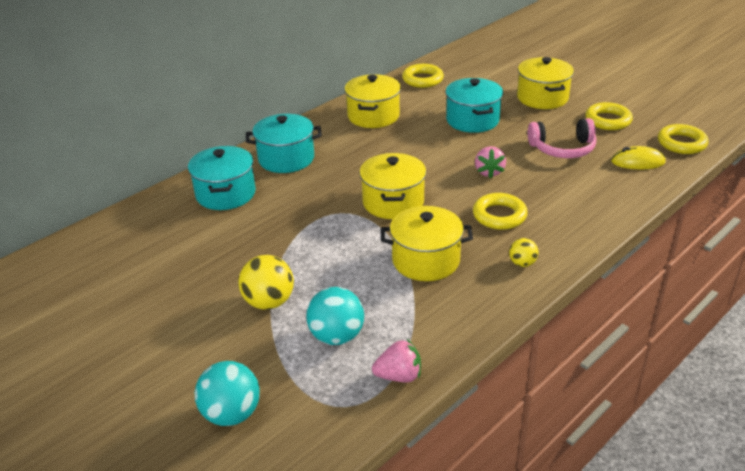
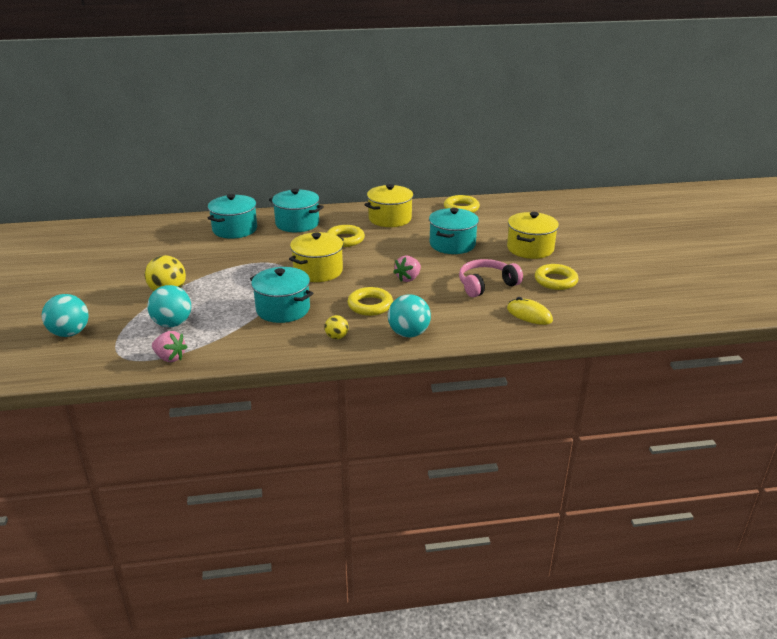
camera: 35 degrees right, 5 degrees down
(426, 260) = (283, 309): yellow pot -> turquoise pot
(562, 149) = (486, 285): pink headphones -> pink headphones turned 120 degrees clockwise
(576, 227) = (408, 334): none -> turquoise ball
(681, 143) = (589, 317): yellow ring -> yellow ring (345, 239)

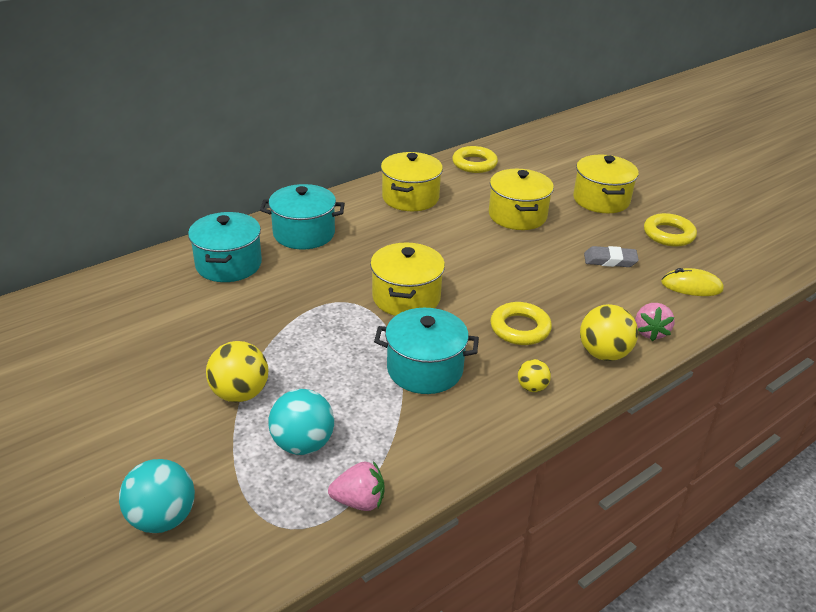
camera: 30 degrees left, 5 degrees up
(345, 239) = (389, 241): yellow ring -> none
(408, 278) = (521, 276): pink strawberry -> pink strawberry (650, 332)
(408, 334) = (603, 354): turquoise ball -> yellow ball
(452, 244) = (517, 215): turquoise pot -> yellow pot
(486, 285) = (610, 260): pink headphones -> grey eraser

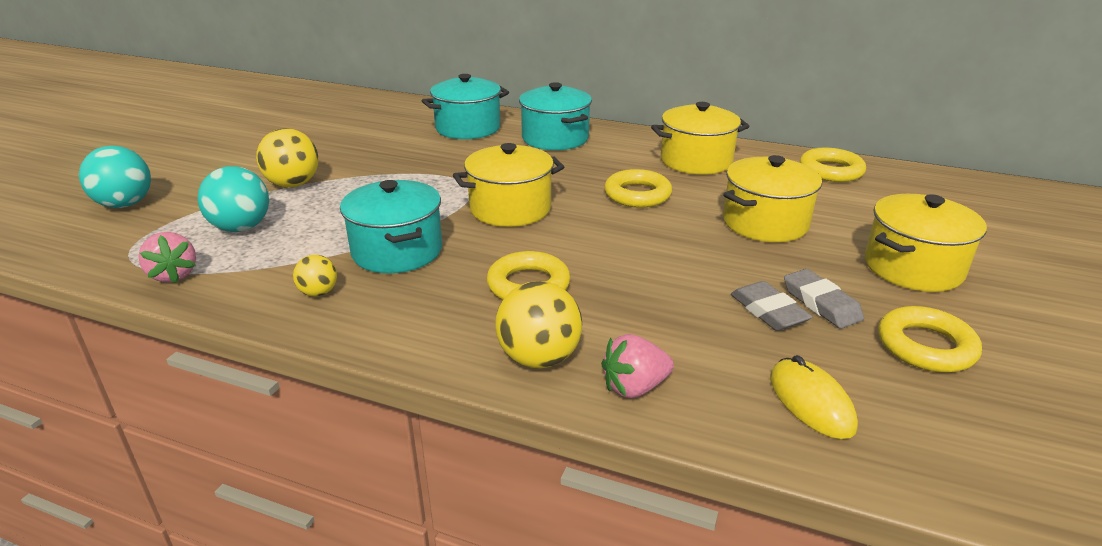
camera: 60 degrees right, 5 degrees down
(437, 240) = (637, 194): none -> yellow ring
(532, 387) = (419, 322): yellow ball -> yellow ball (318, 292)
(614, 242) = (821, 303): none -> grey eraser

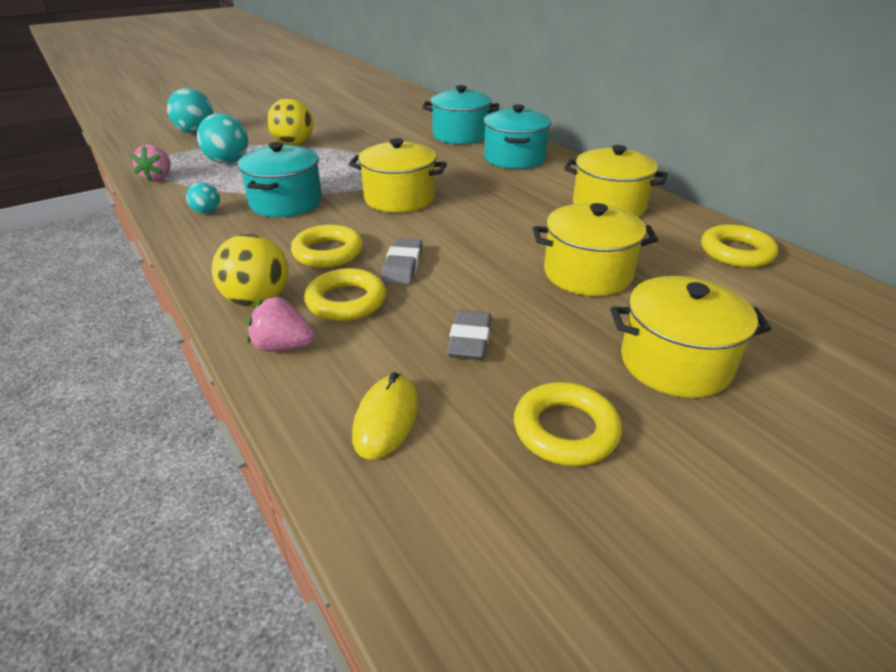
camera: 35 degrees right, 5 degrees up
(318, 292) = (207, 212): yellow ball -> turquoise ball
(637, 194) = (511, 217): yellow ring -> yellow ring (346, 301)
(821, 303) = (526, 354): grey eraser -> grey eraser (402, 265)

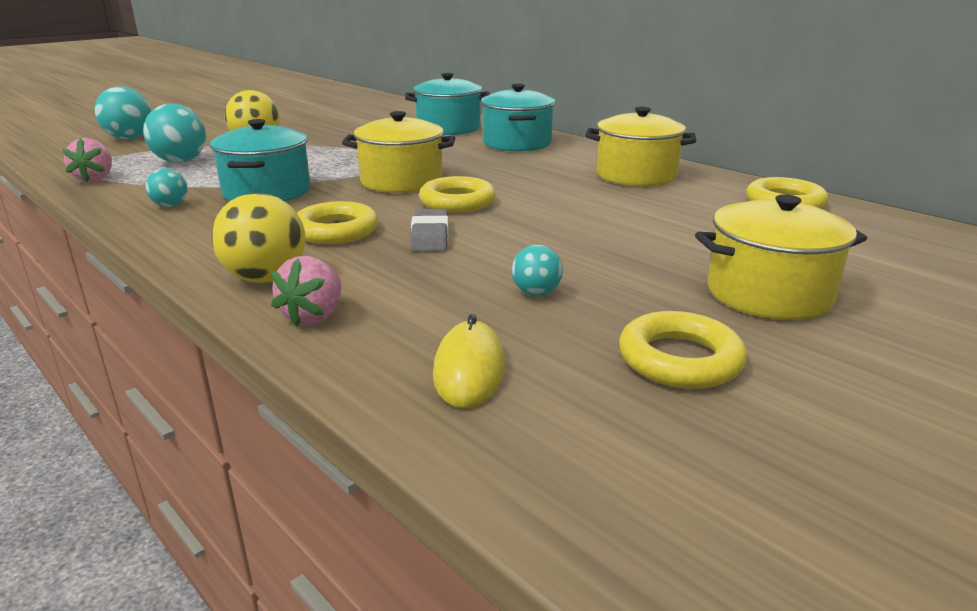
camera: 10 degrees left, 10 degrees down
(283, 346) = (314, 316): pink strawberry -> pink strawberry turned 75 degrees counterclockwise
(346, 301) = (376, 271): yellow ring -> yellow ring (457, 202)
(469, 340) = (536, 293): grey eraser -> turquoise ball
(587, 273) = (640, 229): yellow pot -> none

